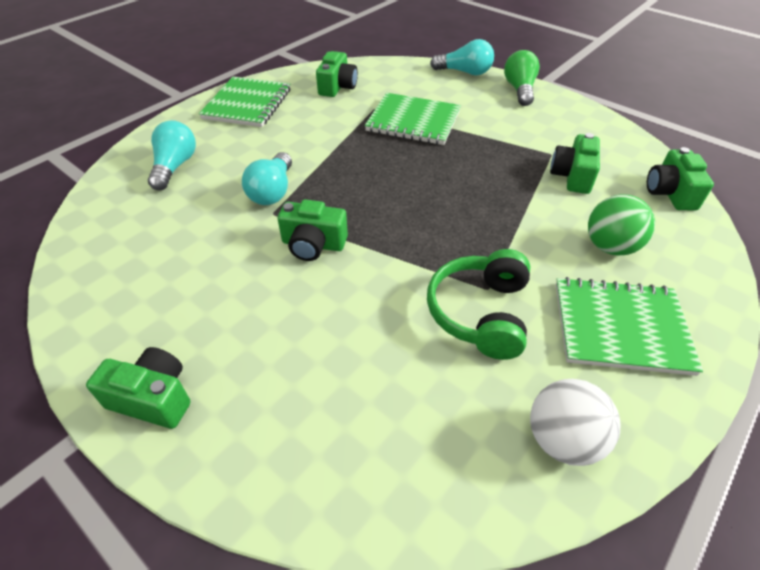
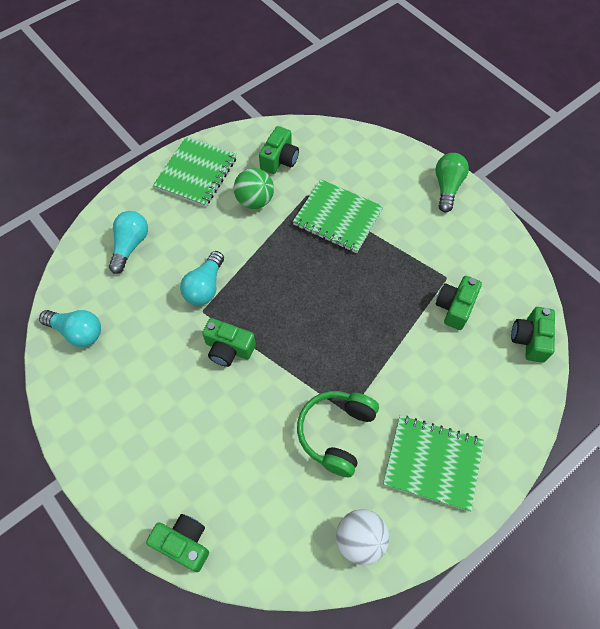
camera: 10 degrees right, 15 degrees up
(153, 398) = (107, 463): green camera -> green camera (184, 543)
(464, 72) = (403, 154): turquoise light bulb -> turquoise light bulb (77, 332)
(610, 247) = (455, 388): green ball -> green ball (255, 201)

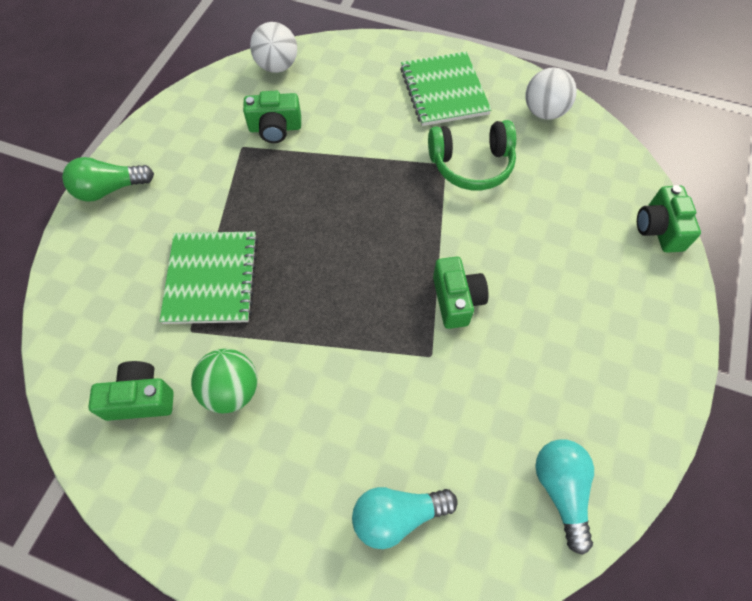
camera: 120 degrees left, 0 degrees up
(196, 173) = (219, 506): green notebook -> none
(205, 287) = (397, 372): turquoise light bulb -> none
(530, 339) = (277, 66): green camera -> white ball

